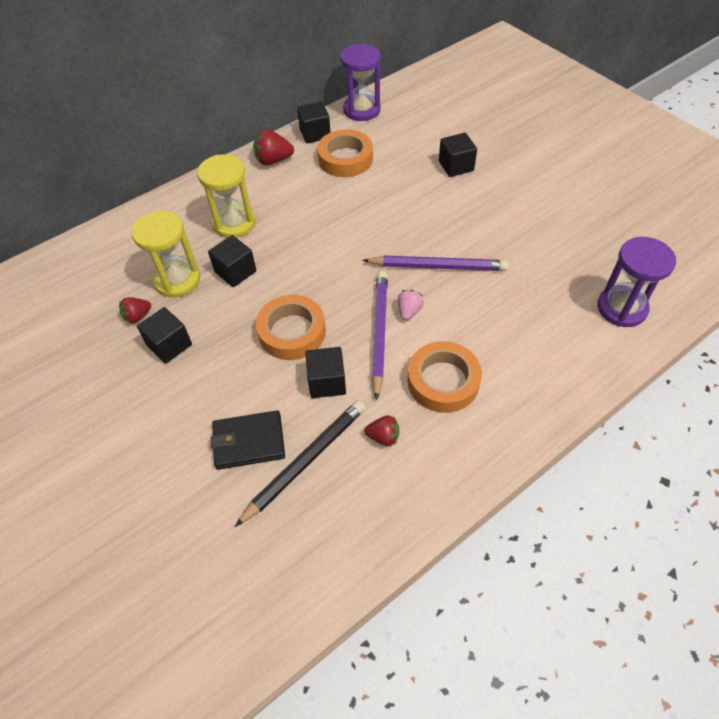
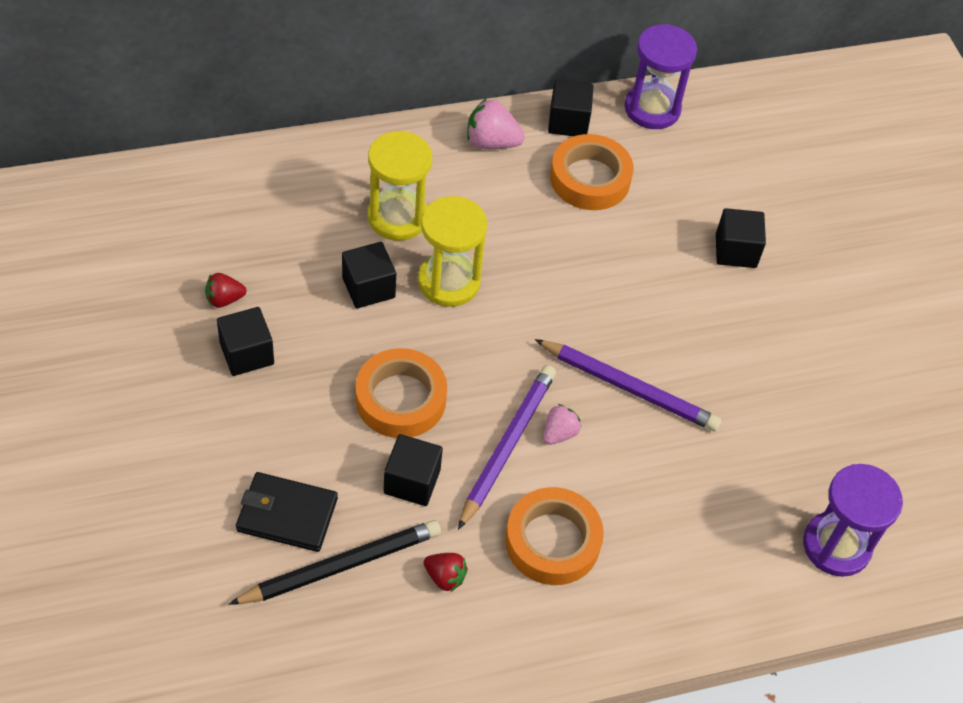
camera: 15 degrees right, 0 degrees up
(177, 280) = (292, 269): yellow hourglass -> yellow hourglass (449, 282)
(273, 160) = (491, 142): red strawberry -> pink strawberry

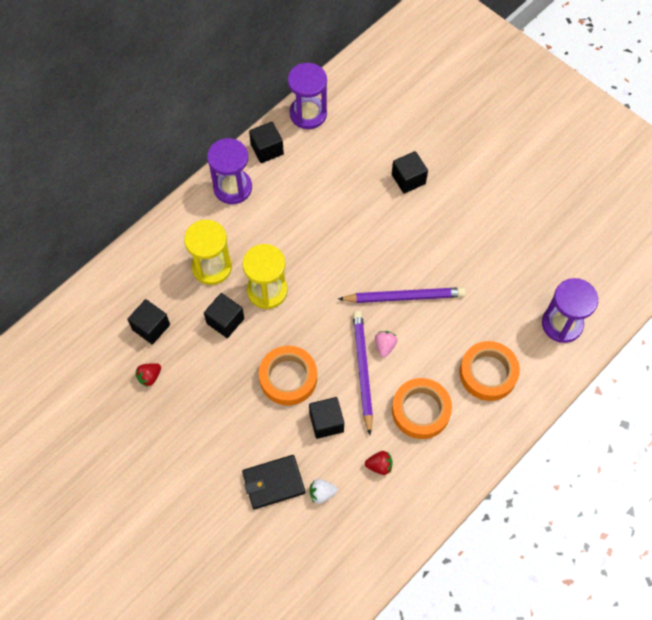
camera: 25 degrees left, 10 degrees up
(247, 353) = (185, 402): black cube -> black cube (151, 327)
(341, 565) = (322, 493): black pencil -> white strawberry
(491, 142) = (232, 188): pink strawberry -> purple hourglass
(590, 178) = (302, 179): orange tape -> orange tape (488, 373)

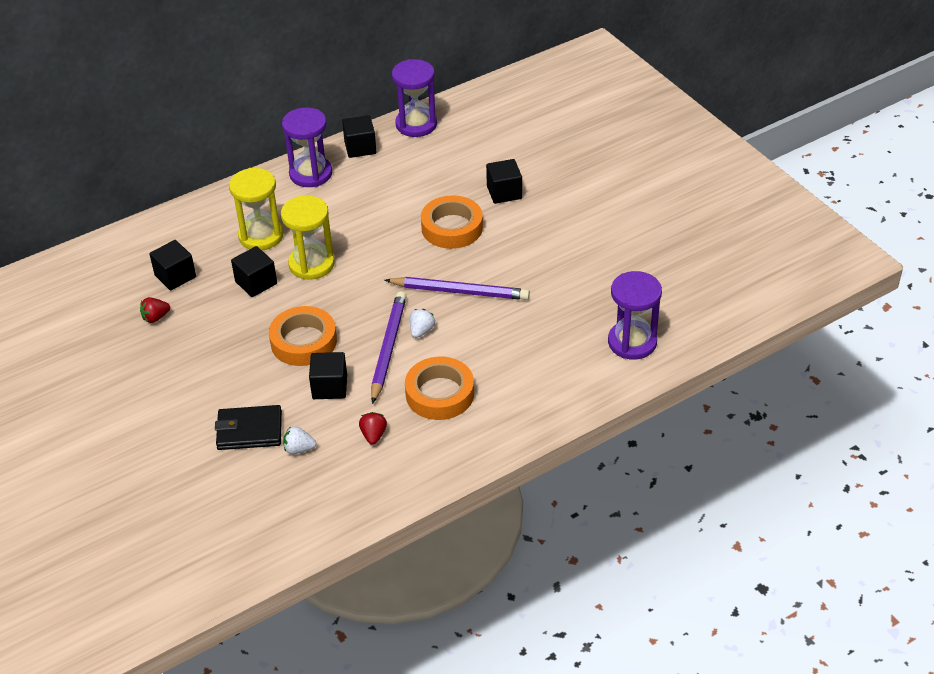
camera: 15 degrees right, 20 degrees down
(379, 466) = (373, 435): red strawberry -> red strawberry turned 105 degrees counterclockwise
(385, 346) = (421, 331): pink strawberry -> white strawberry
(488, 373) = (529, 373): orange tape -> orange tape (452, 227)

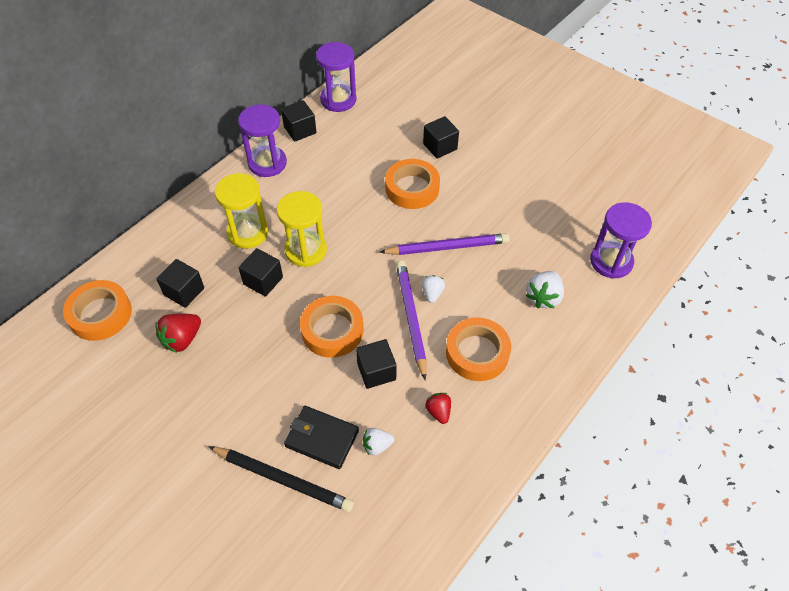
camera: 20 degrees left, 10 degrees up
(89, 279) = (100, 314): none -> orange tape
(155, 317) = (182, 339): red strawberry -> red strawberry, size x1.57
(198, 455) = (283, 479): none -> black pencil
(249, 430) = (322, 438): black wallet -> black wallet turned 45 degrees clockwise
(537, 359) = (543, 297): none -> white strawberry

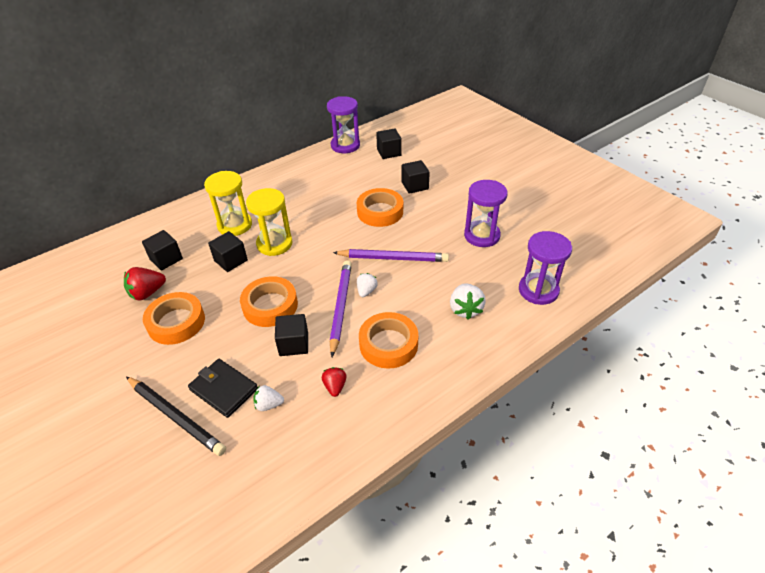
camera: 15 degrees right, 10 degrees down
(100, 314) = (96, 265): orange tape -> orange tape (176, 322)
(267, 163) = (271, 180): purple hourglass -> purple hourglass (481, 235)
(300, 130) = (307, 162): black cube -> black cube (389, 152)
(543, 297) = (465, 309): white strawberry -> white strawberry turned 45 degrees counterclockwise

